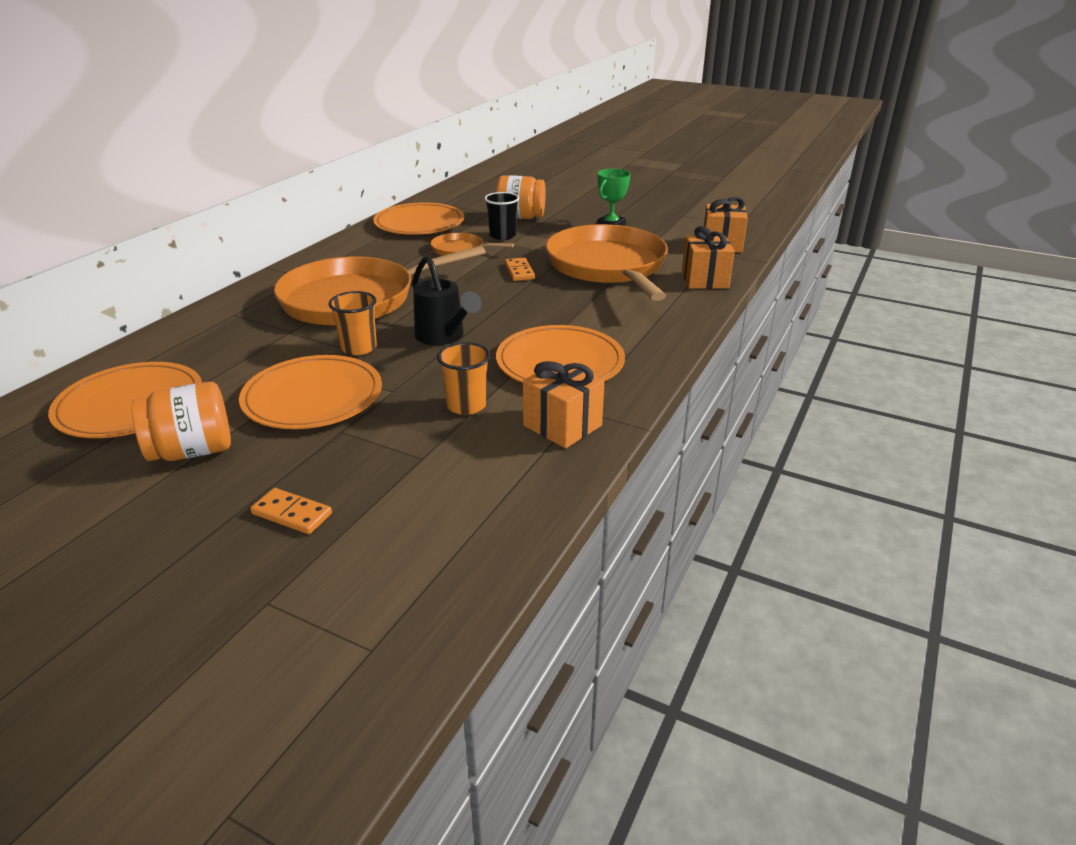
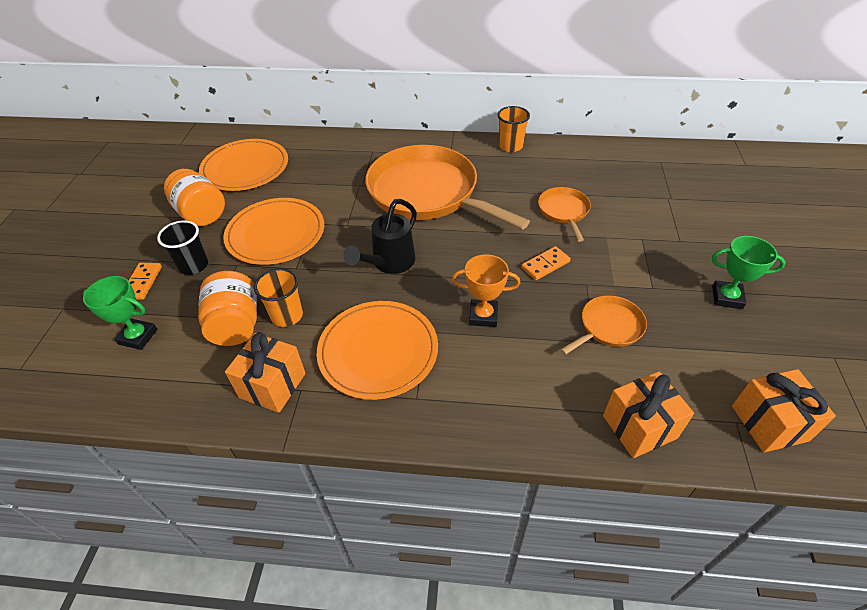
camera: 70 degrees right, 15 degrees up
(359, 348) = (351, 226): orange cup -> orange cup (510, 146)
(404, 521) = (138, 336): none -> green trophy
(419, 223) = (601, 166): orange plate -> none
(502, 235) = (620, 225): black cup -> black cup (193, 265)
(520, 217) = (679, 221): orange jar -> orange jar (236, 325)
(556, 308) = (483, 316): none -> orange trophy
(608, 266) = (608, 327): orange pan -> orange pan, size x0.45

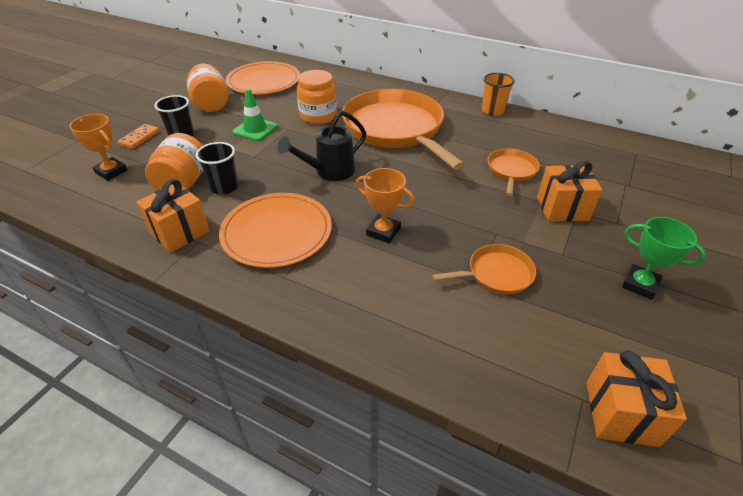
camera: 20 degrees right, 5 degrees down
(138, 336) = (111, 172): green trophy -> orange trophy
(276, 234) = (255, 129): orange plate -> green traffic cone
(287, 315) = (224, 187): orange cup -> black cup
(336, 198) = (318, 116): none -> orange jar
(545, 265) = (466, 208): orange domino -> none
(639, 427) = (474, 368): orange gift -> orange gift (562, 208)

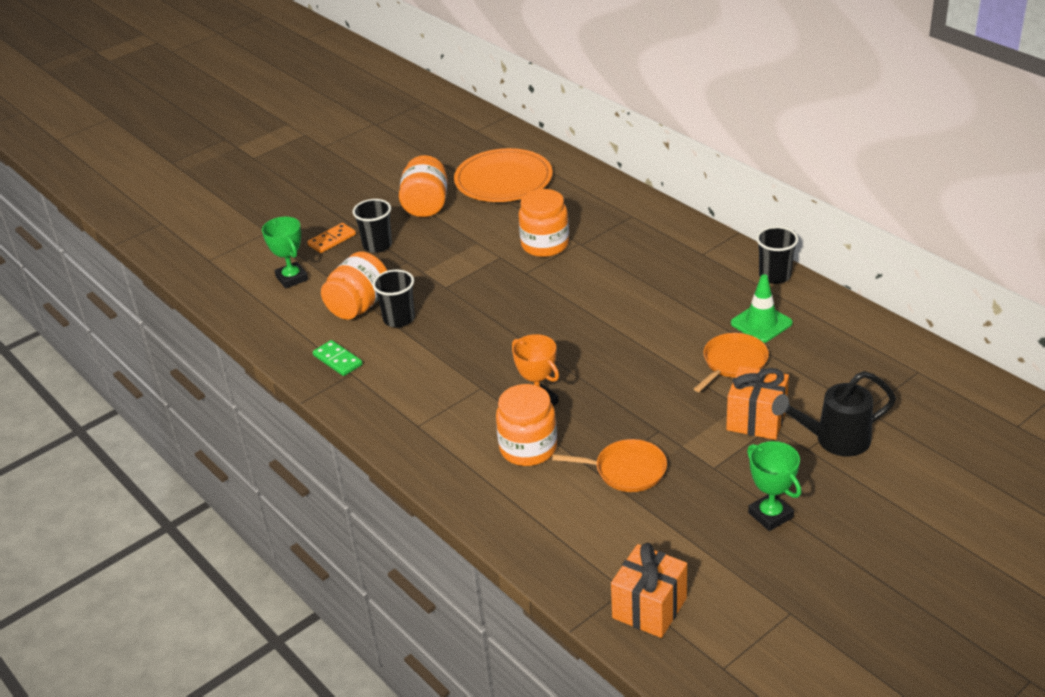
camera: 25 degrees right, 5 degrees down
(111, 172) = (292, 278): orange trophy -> green trophy
(179, 232) = (338, 360): orange gift -> green domino
(255, 129) = (462, 251): green traffic cone -> green traffic cone (761, 323)
(277, 232) = (430, 380): orange plate -> none
(329, 171) = (519, 322): black watering can -> black watering can (834, 440)
(395, 129) = (629, 280): orange pan -> none
(399, 274) = (528, 448): none -> orange jar
(493, 111) = (774, 276): orange cup -> black cup

